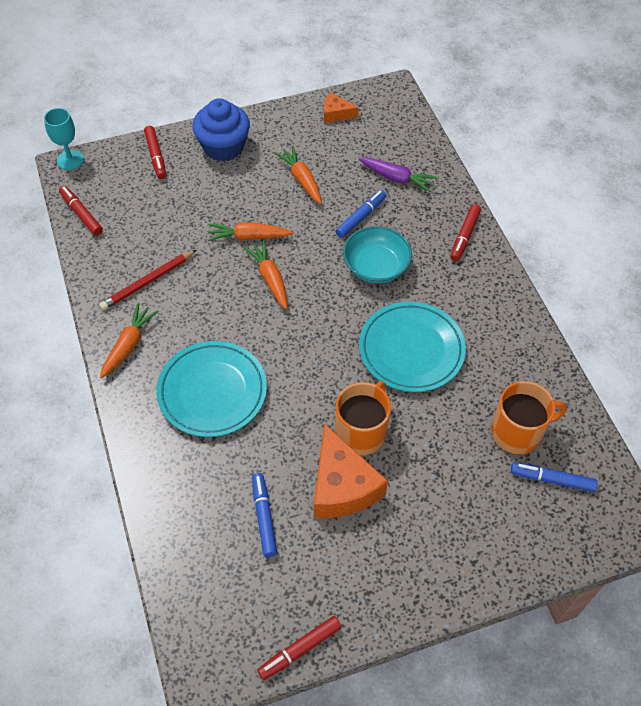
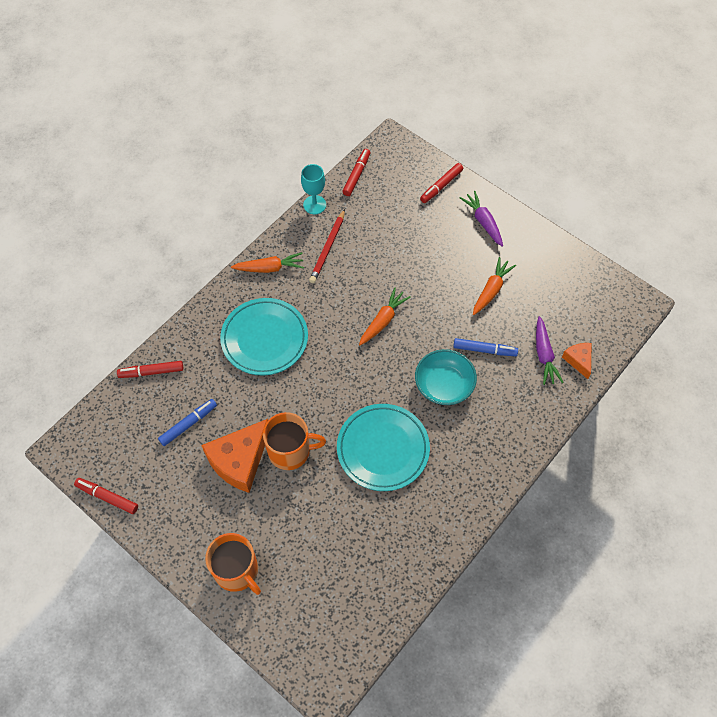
camera: 60 degrees right, 5 degrees up
(70, 160) = (398, 139): turquoise goblet -> turquoise goblet (314, 205)
(148, 282) = (328, 248): red pencil -> red pencil turned 90 degrees counterclockwise
(223, 147) = (483, 222): blue cupcake -> purple carrot
(248, 237) = (410, 286): orange carrot -> none
(336, 114) = (578, 277): orange cheese -> orange cheese (578, 360)
(464, 236) = (521, 434): red marker -> red marker (151, 372)
(518, 432) = (357, 561): orange mug -> orange mug (237, 571)
(552, 479) = (329, 606): blue marker -> none

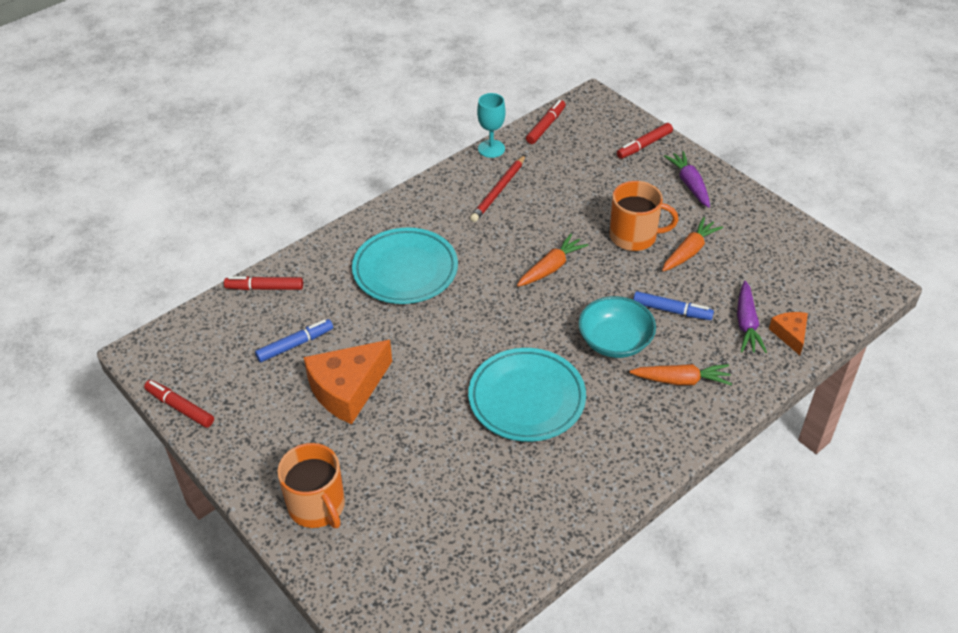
camera: 10 degrees right, 15 degrees down
(270, 268) = (426, 203): orange carrot -> orange carrot (681, 380)
(290, 451) = (412, 387): orange mug -> orange mug (634, 236)

